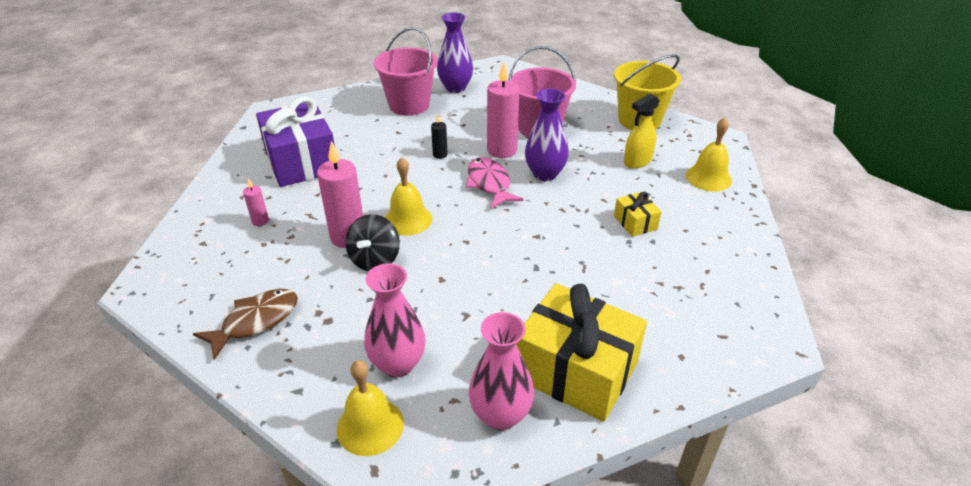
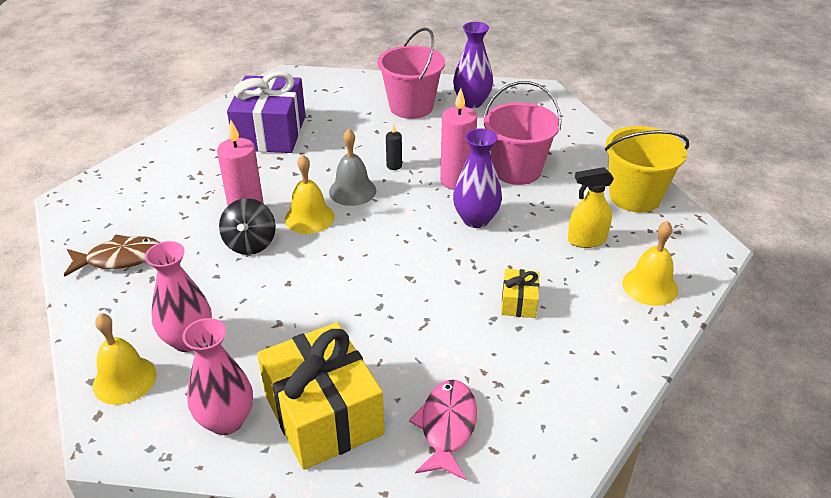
camera: 30 degrees right, 0 degrees up
(260, 221) = (194, 175): pink candle -> none
(375, 260) = (250, 243): black spinning top -> black spinning top turned 45 degrees counterclockwise
(424, 185) = (352, 191): none -> grey bell
(489, 184) = (413, 210): pink fish -> pink fish (447, 427)

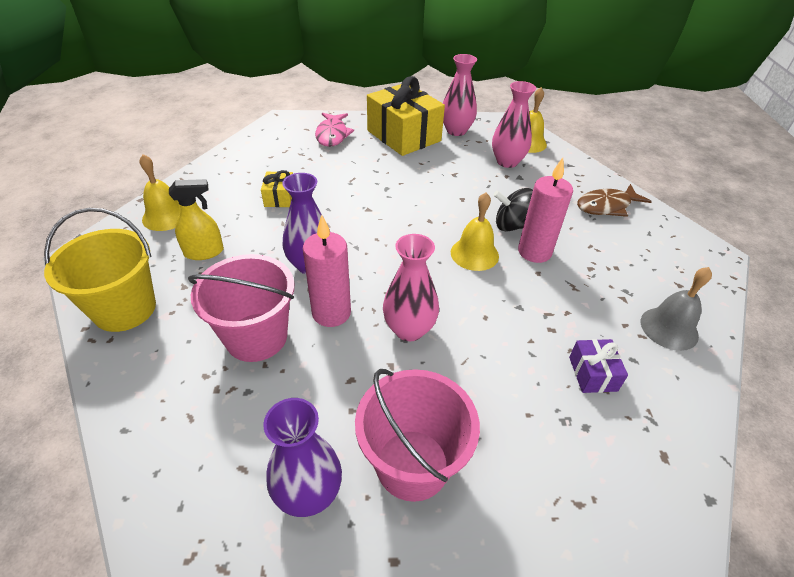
camera: 170 degrees right, 5 degrees up
(250, 243) = (512, 226): black spinning top -> black spinning top turned 75 degrees counterclockwise
(270, 133) = (592, 374): purple gift -> purple gift, size x0.45
(352, 191) = (445, 288): grey bell -> grey bell (669, 328)
(394, 166) = (409, 329): black candle -> pink vase

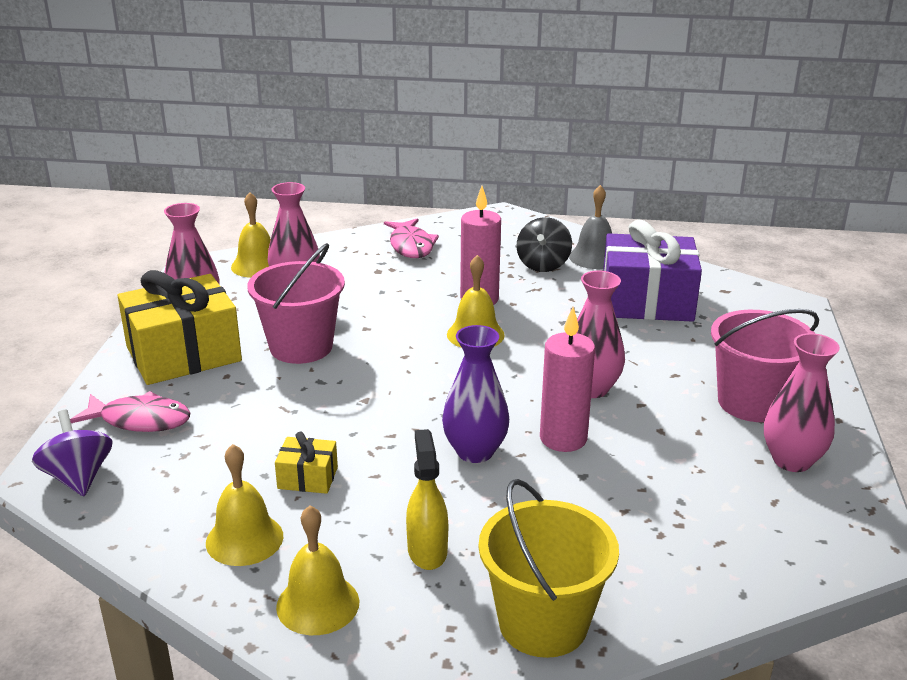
camera: 80 degrees left, 15 degrees down
(225, 184) = (244, 539): none -> yellow bell
(256, 337) = (600, 495): pink bucket -> pink bucket (301, 347)
(280, 128) = (78, 477): none -> purple spinning top
(308, 493) = (791, 460): purple vase -> pink vase
(512, 226) = (430, 304): black spinning top -> black spinning top (543, 265)
(592, 374) = (647, 302): purple gift -> purple gift, size x2.21
(606, 206) = (411, 246): brown fish -> pink fish

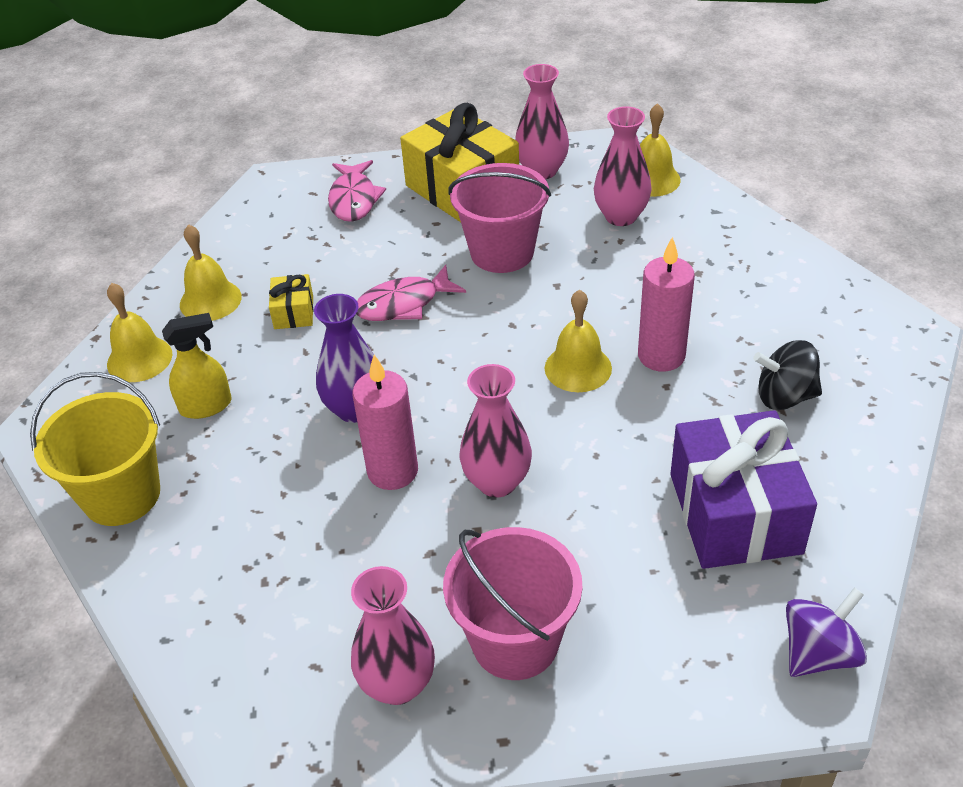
camera: 80 degrees right, 15 degrees up
(78, 477) = (272, 196): purple spinning top -> purple spinning top (818, 653)
(411, 246) = (766, 274): pink fish -> pink fish (403, 304)
(594, 257) = (838, 444): grey bell -> none

